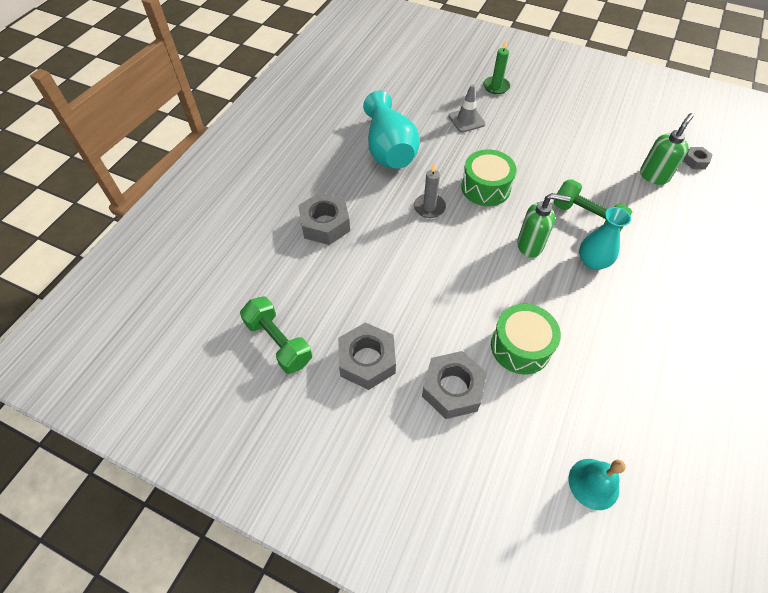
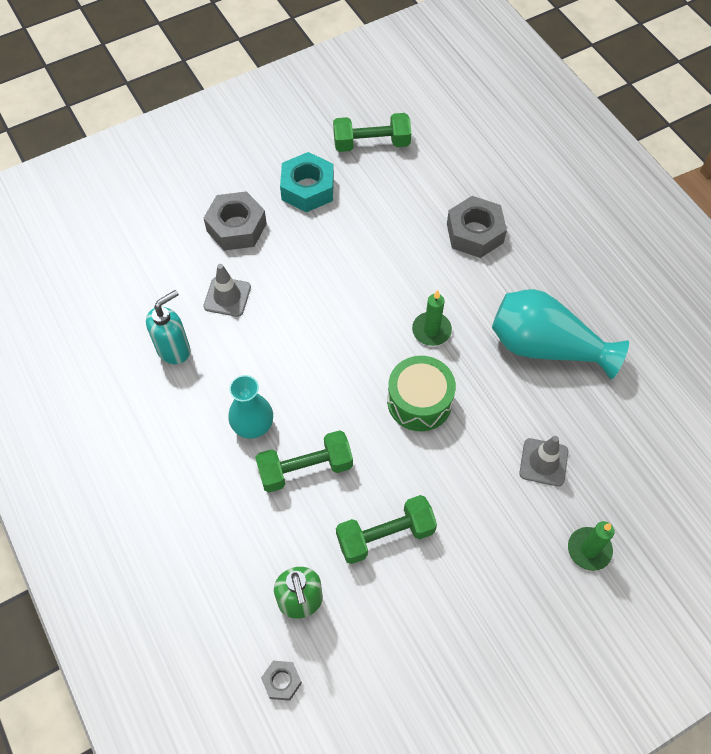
camera: 125 degrees right, 5 degrees up
(367, 360) = (307, 188): grey nut -> turquoise nut
(429, 207) = (431, 330): grey candle -> green candle
(520, 346) = (227, 297): green drum -> grey traffic cone
(530, 245) = (315, 384): green soap dispenser -> none
(579, 161) = (385, 535): none -> green dumbbell
(593, 483) = (96, 263): turquoise bell -> none
(596, 350) = (174, 349): none -> turquoise soap dispenser

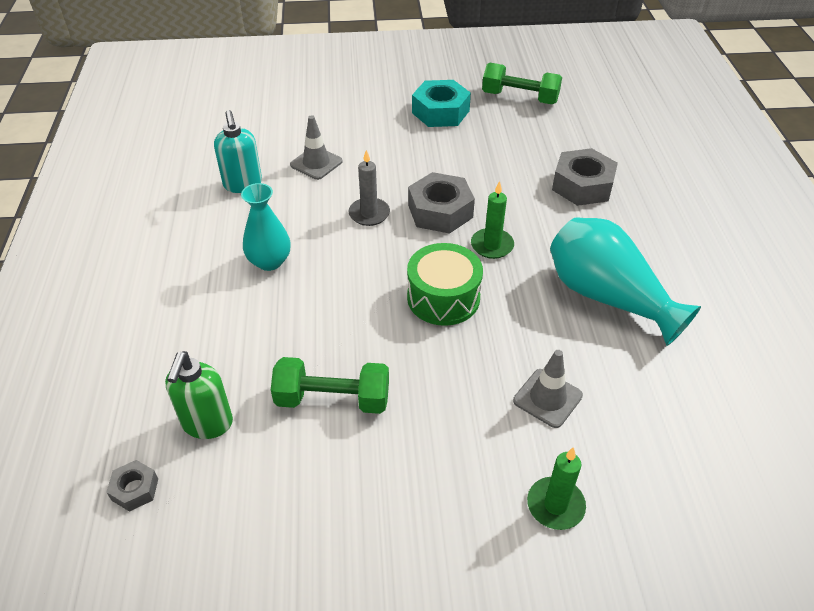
camera: 25 degrees right, 15 degrees down
(174, 349) = (243, 185): turquoise soap dispenser -> turquoise soap dispenser turned 90 degrees clockwise
(236, 227) = (359, 120): grey nut -> grey nut (440, 211)
(305, 469) = (293, 312): green dumbbell -> none
(309, 337) = (369, 214): none -> grey candle

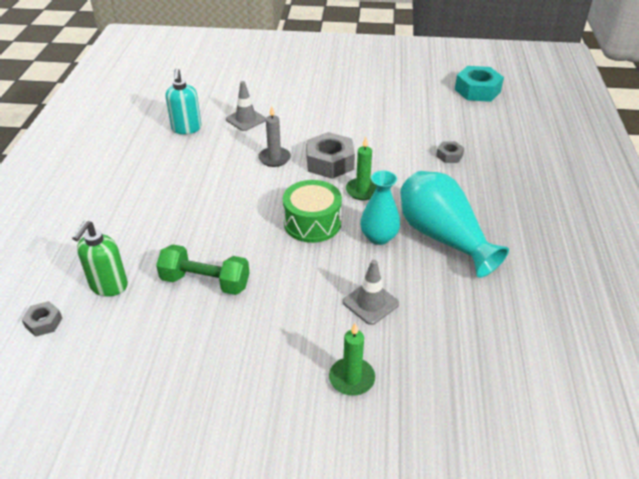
camera: 10 degrees right, 5 degrees down
(269, 261) = (189, 183): turquoise vase -> turquoise vase (379, 237)
(440, 112) = (353, 93): turquoise nut -> turquoise nut (477, 90)
(519, 98) = (419, 88): green dumbbell -> none
(582, 185) = (449, 156): grey nut -> grey nut, size x0.51

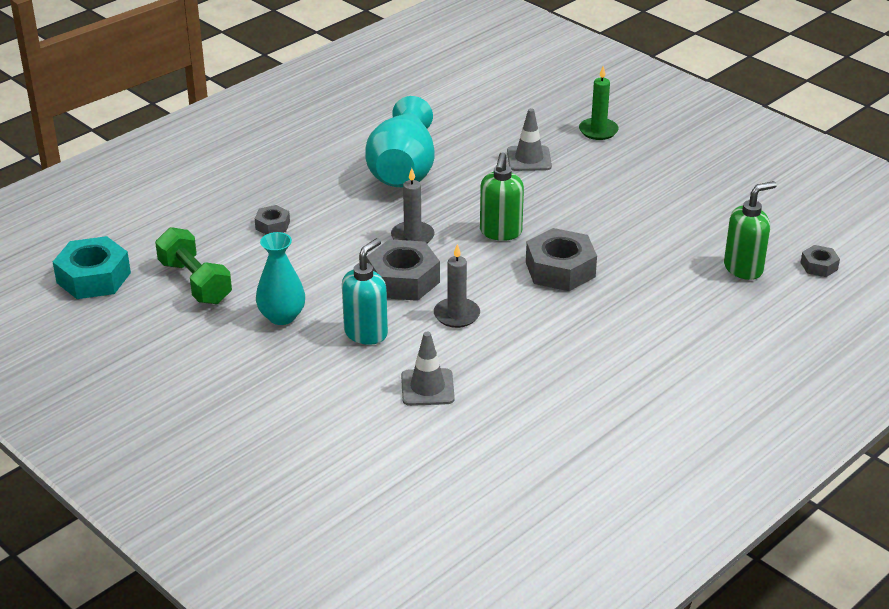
camera: 140 degrees left, 5 degrees down
(186, 129) = (518, 413): turquoise soap dispenser -> turquoise soap dispenser (366, 333)
(205, 282) = (651, 232): green dumbbell -> green dumbbell (195, 282)
(243, 216) = (560, 269): none -> grey nut
(312, 223) = (500, 232): green drum -> green soap dispenser
(362, 190) = (412, 236): green candle -> grey candle
(379, 237) = (457, 194): turquoise vase -> turquoise vase (282, 316)

